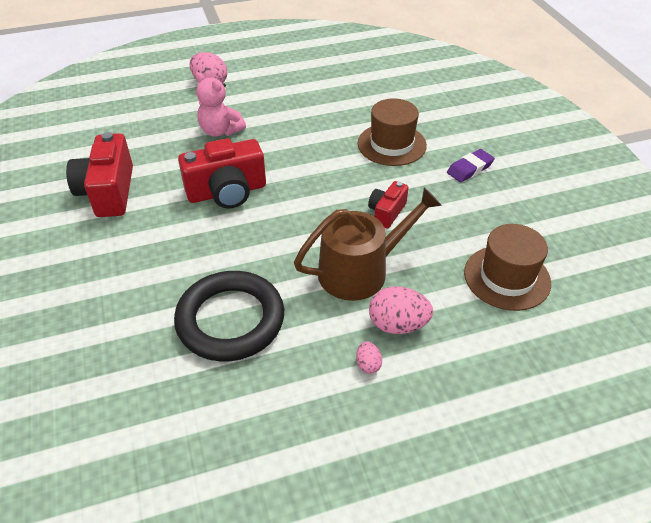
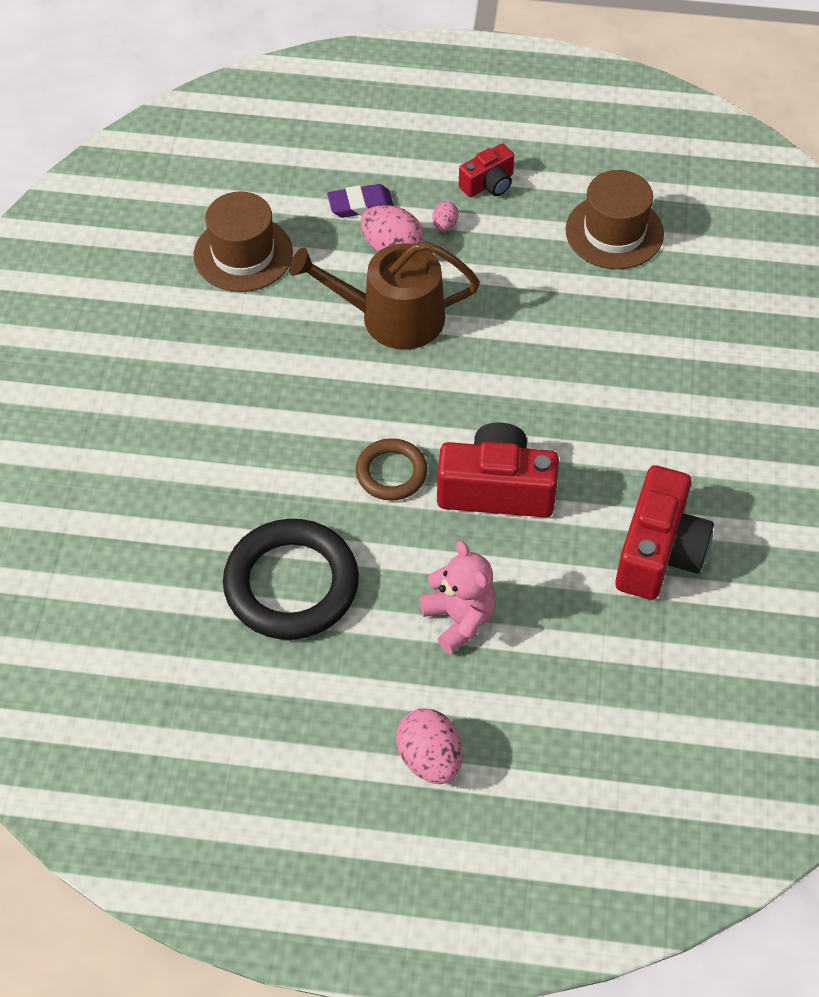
camera: 155 degrees left, 10 degrees up
(230, 320) = (558, 314): black ring -> black ring (291, 584)
(298, 180) = (391, 473): none -> brown ring
(386, 212) = (311, 380): red camera -> red camera (488, 184)
(391, 144) = (223, 488): brown hat -> brown hat (614, 232)
(469, 169) = (154, 405): purple eraser -> purple eraser (360, 205)

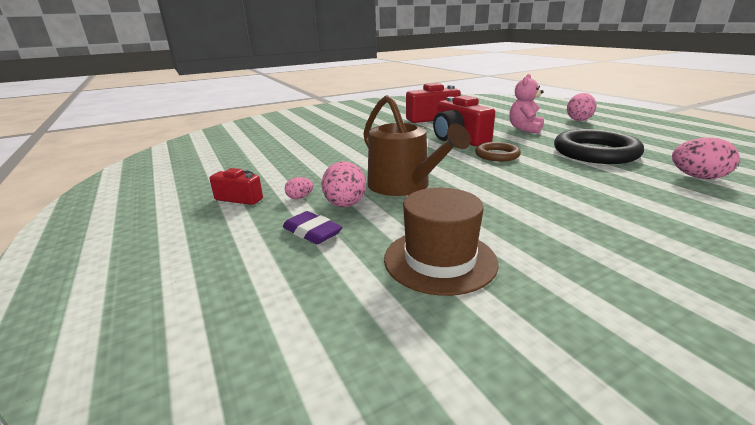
camera: 125 degrees left, 30 degrees down
(144, 584) = (697, 177): none -> pink egg
(614, 232) = (256, 160): brown hat -> none

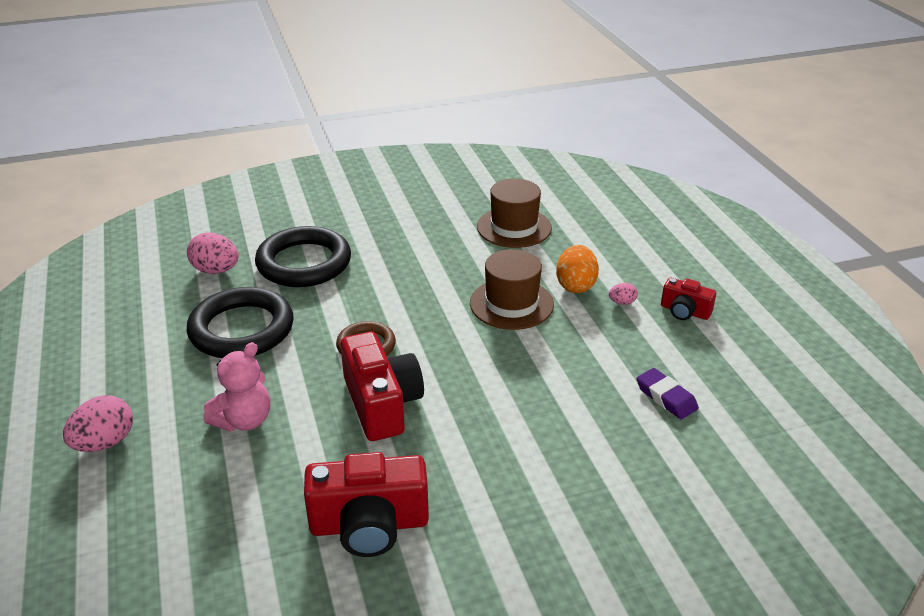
camera: 170 degrees left, 10 degrees up
(312, 232) = (603, 260): purple eraser -> purple eraser (666, 397)
(345, 205) = (575, 285): pink egg -> orange egg
(404, 186) = (511, 304): brown watering can -> brown hat
(632, 191) = (304, 263): none -> black ring

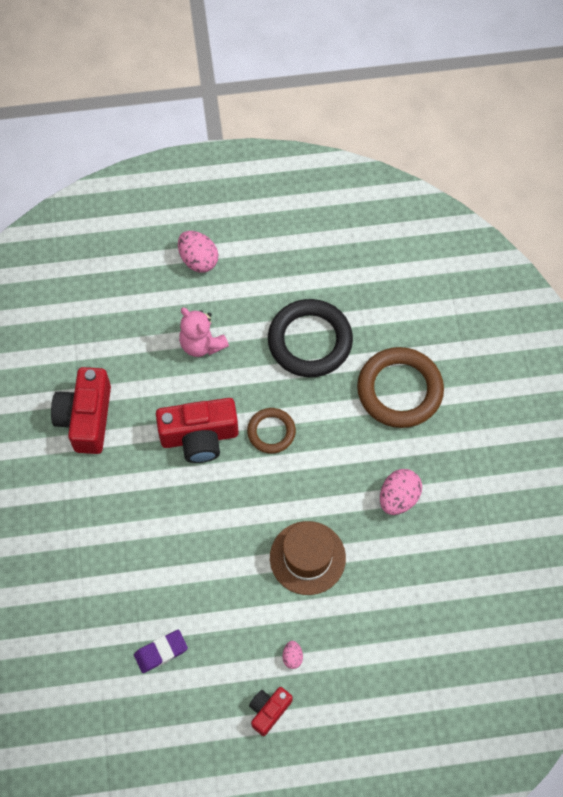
camera: 100 degrees right, 30 degrees up
(216, 270) = (398, 320): pink egg -> pink egg (398, 498)
(304, 263) = (399, 390): black ring -> brown ring
(514, 227) = (436, 588): brown hat -> none
(575, 285) = (326, 622): orange egg -> none

